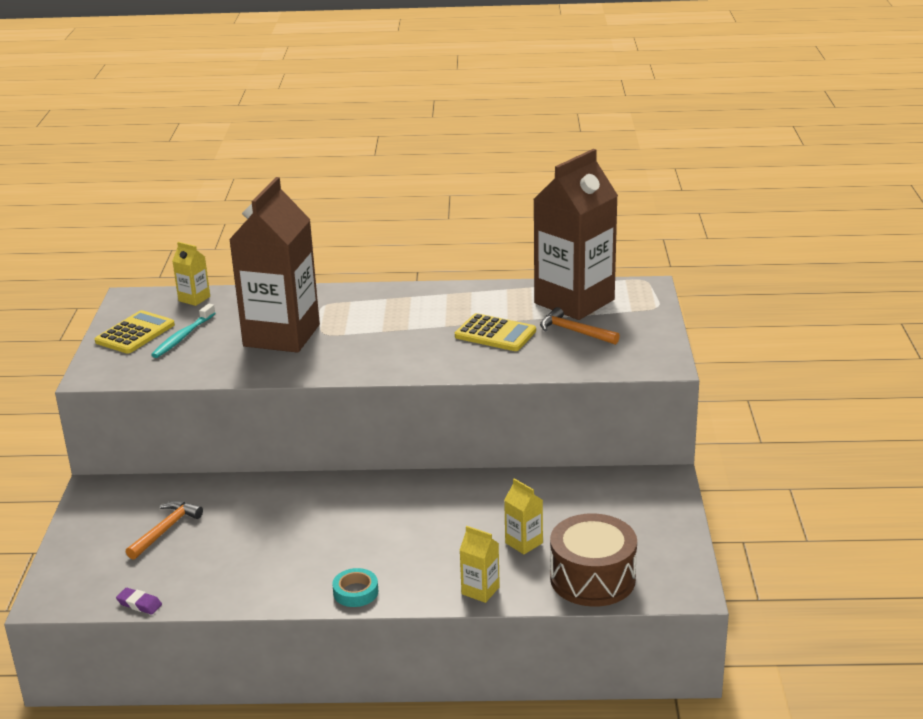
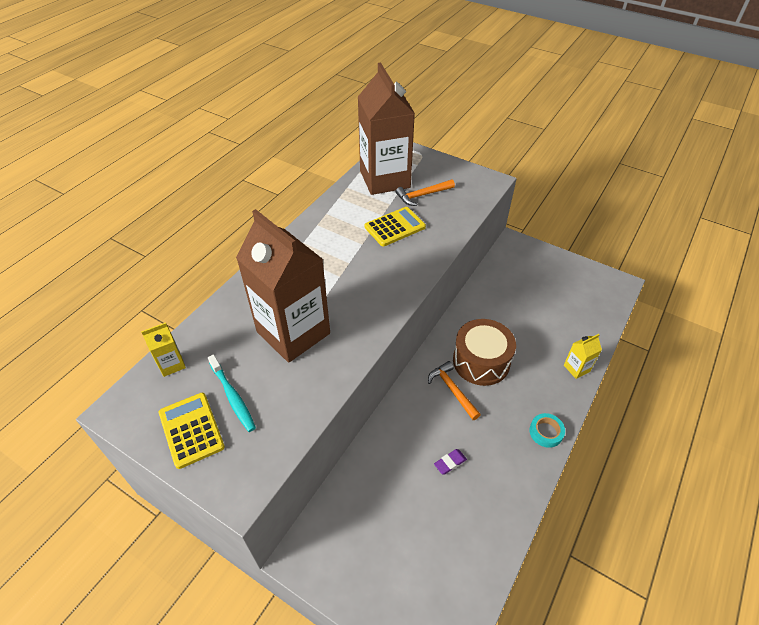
camera: 60 degrees left, 20 degrees up
(139, 604) = (489, 581): purple eraser -> purple eraser (450, 463)
(165, 530) = (398, 523): orange hammer -> orange hammer (452, 390)
(524, 543) = (539, 327): yellow carton -> none
(592, 578) = (590, 315): brown drum -> brown drum (481, 361)

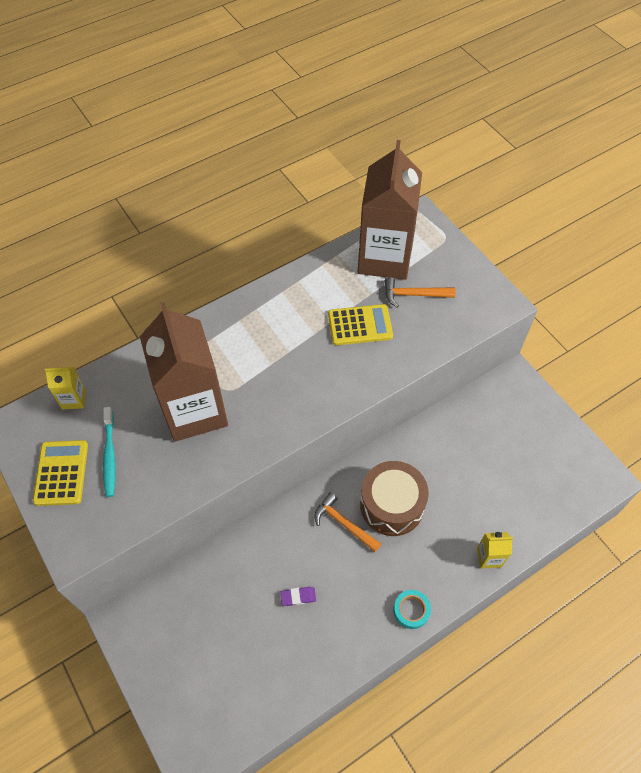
camera: 25 degrees right, 10 degrees up
(452, 390) = (344, 523): orange hammer -> orange hammer turned 45 degrees counterclockwise

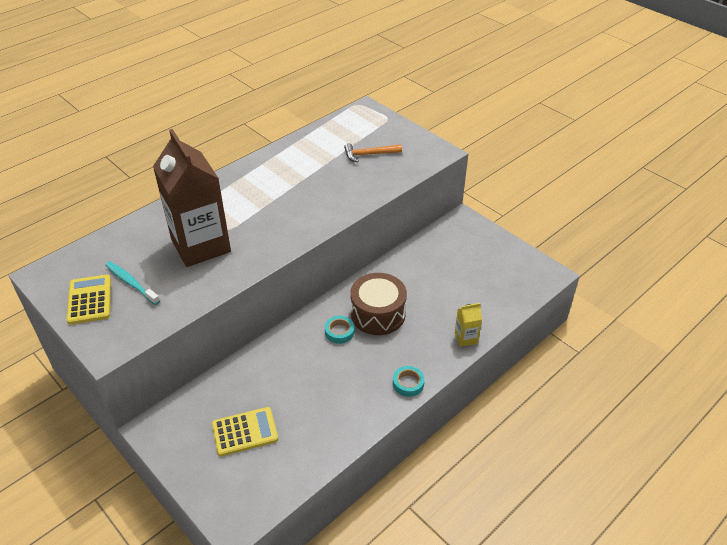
camera: 10 degrees left, 15 degrees down
(74, 399) = (94, 250): yellow carton -> none
(110, 455) = (131, 283): turquoise toothbrush -> turquoise toothbrush turned 150 degrees clockwise
(298, 597) = (309, 388): purple eraser -> none
(344, 523) = (339, 332): orange hammer -> turquoise tape
(360, 325) = (329, 177): yellow calculator -> yellow calculator (245, 432)
(384, 258) = (341, 135): brown carton -> none

